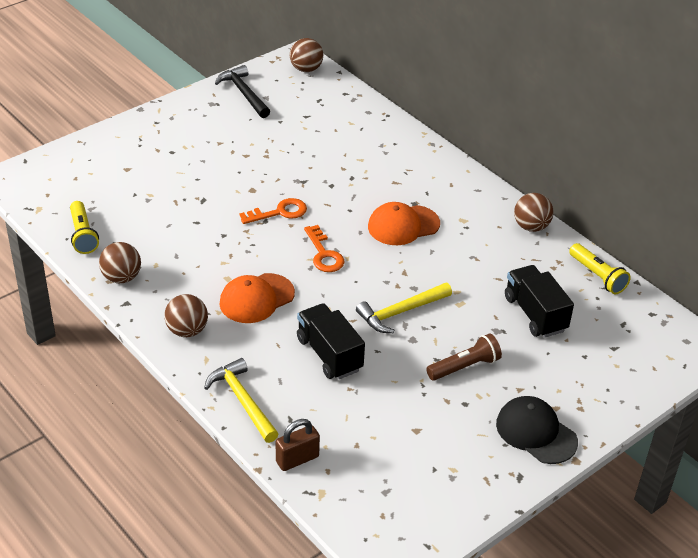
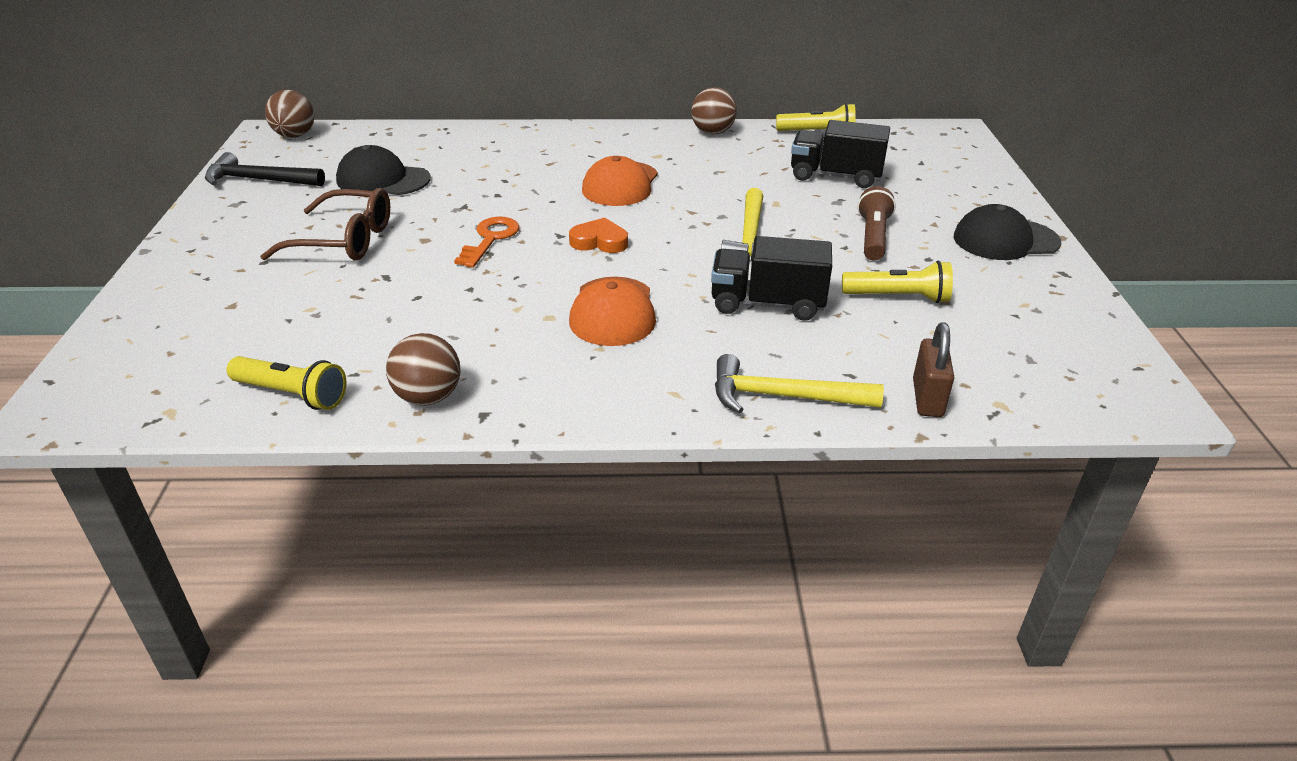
camera: 50 degrees left, 5 degrees down
(187, 331) = (603, 386): brown ball -> none
(220, 163) = (344, 240): none -> brown glasses
(296, 134) = (383, 180): none -> black cap
(324, 254) = (599, 241): orange key -> orange heart
(398, 407) = (898, 297): none -> yellow flashlight

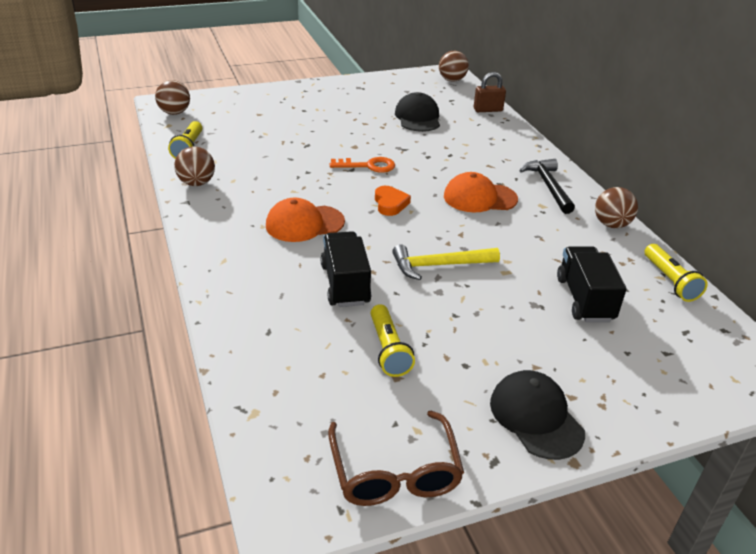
camera: 70 degrees right, 0 degrees up
(121, 399) = (174, 112): none -> brown ball
(259, 180) = (389, 85): black hammer -> black hammer (548, 186)
(344, 240) = (338, 124): brown glasses -> brown glasses (395, 472)
(783, 396) = (232, 303): yellow hammer -> none
(873, 237) = (482, 329): brown flashlight -> none
(927, 398) = (250, 371): brown padlock -> brown padlock (488, 110)

